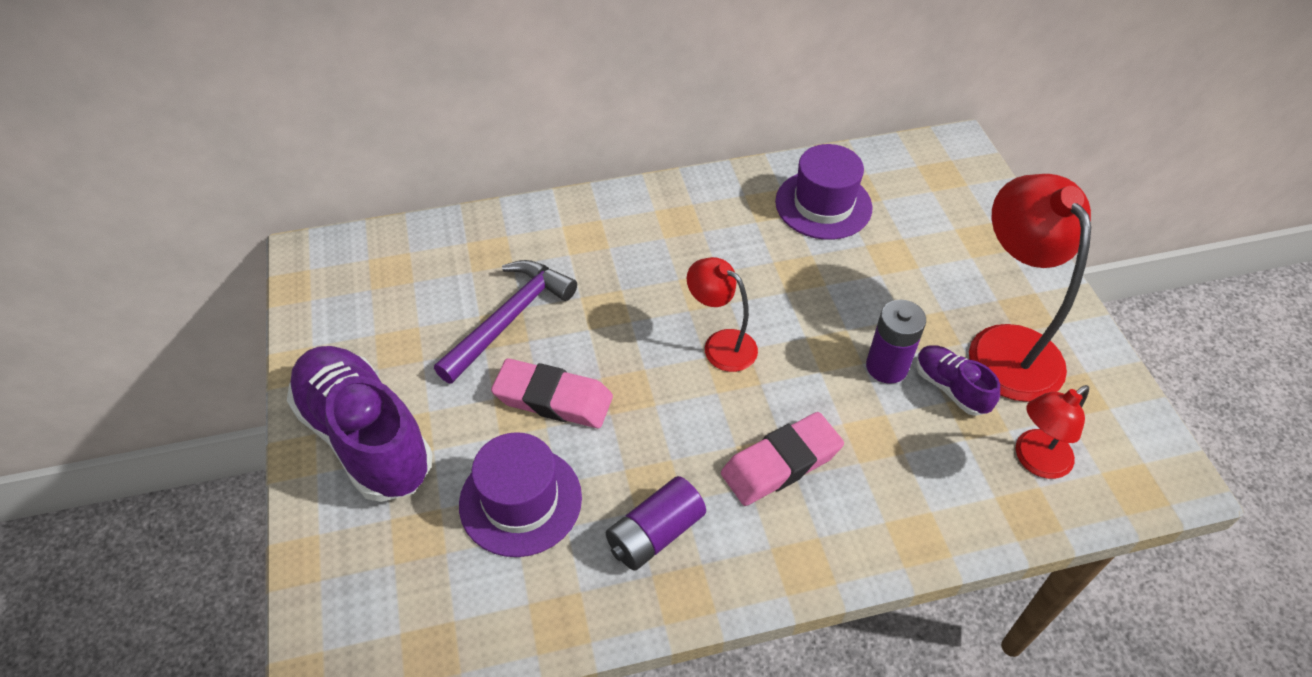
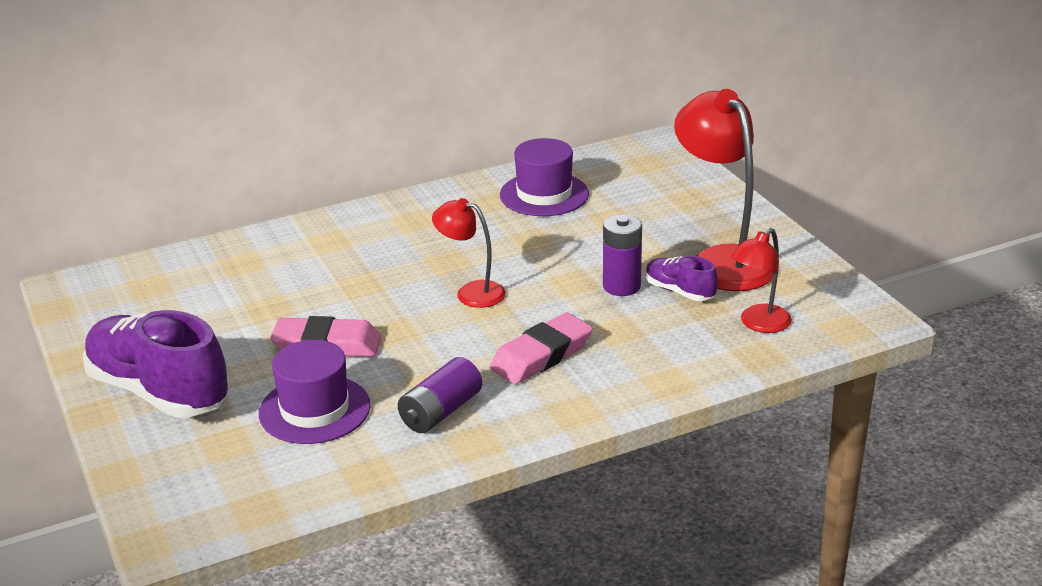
camera: 10 degrees left, 20 degrees down
(509, 319) = (272, 302): purple hammer -> none

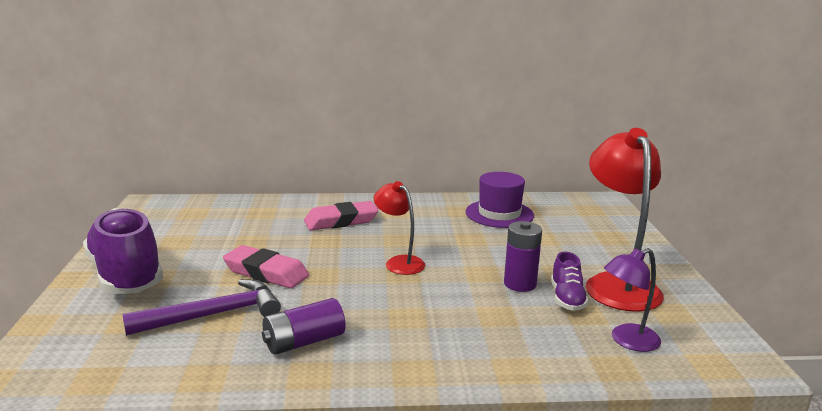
camera: 20 degrees right, 10 degrees down
(314, 410) = (213, 314): purple hat -> purple hammer
(541, 356) = (419, 319): pink eraser -> pink eraser (341, 221)
(679, 291) = (567, 298): purple shoe -> purple shoe turned 150 degrees counterclockwise
(759, 324) = (627, 341): red lamp -> purple lamp

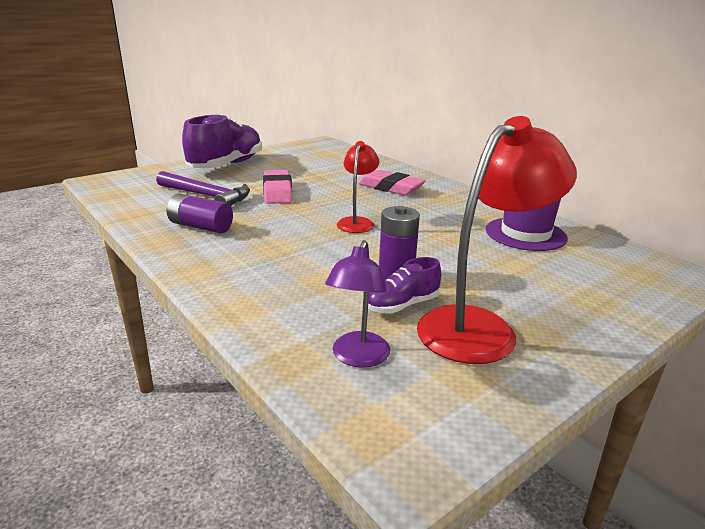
camera: 55 degrees right, 5 degrees up
(627, 341) = (358, 358): purple lamp -> purple lamp turned 105 degrees counterclockwise

